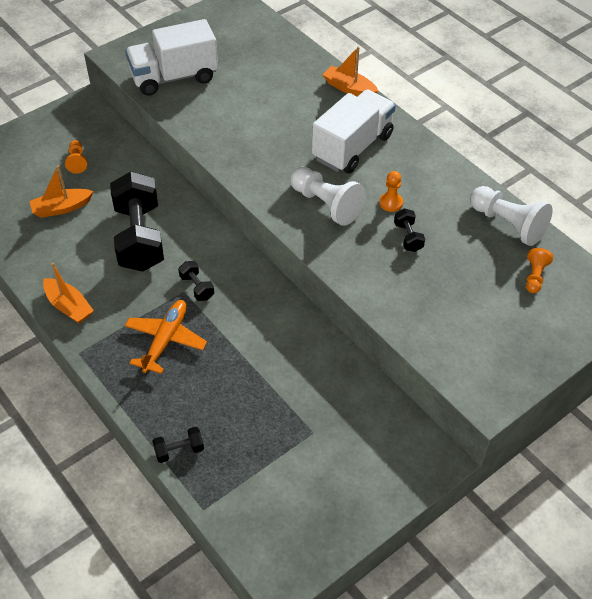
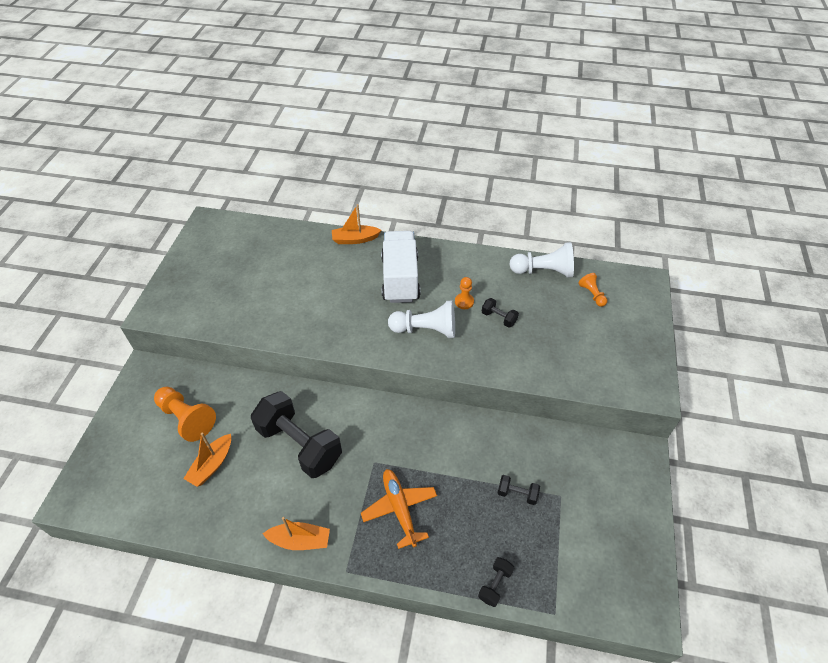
camera: 40 degrees left, 0 degrees up
(77, 162) = (187, 418): orange pawn -> orange pawn, size x1.85
(174, 77) = (218, 303): white truck -> none
(197, 287) = (380, 451): black dumbbell -> black dumbbell (517, 494)

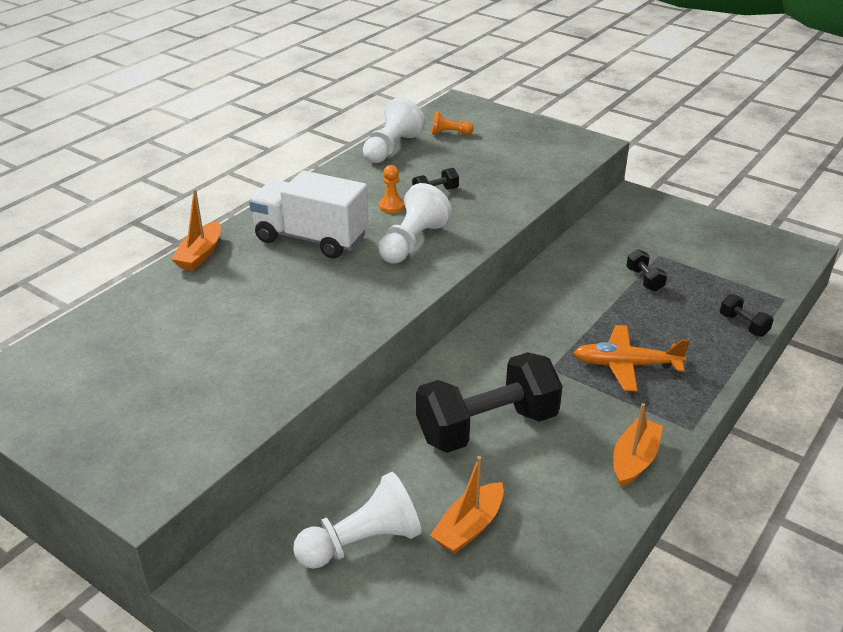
camera: 65 degrees left, 15 degrees down
(187, 418) = (362, 542): orange pawn -> white pawn
(212, 465) = (469, 527): orange boat -> orange boat turned 75 degrees clockwise
(517, 494) = (644, 280): black dumbbell -> black dumbbell turned 60 degrees counterclockwise

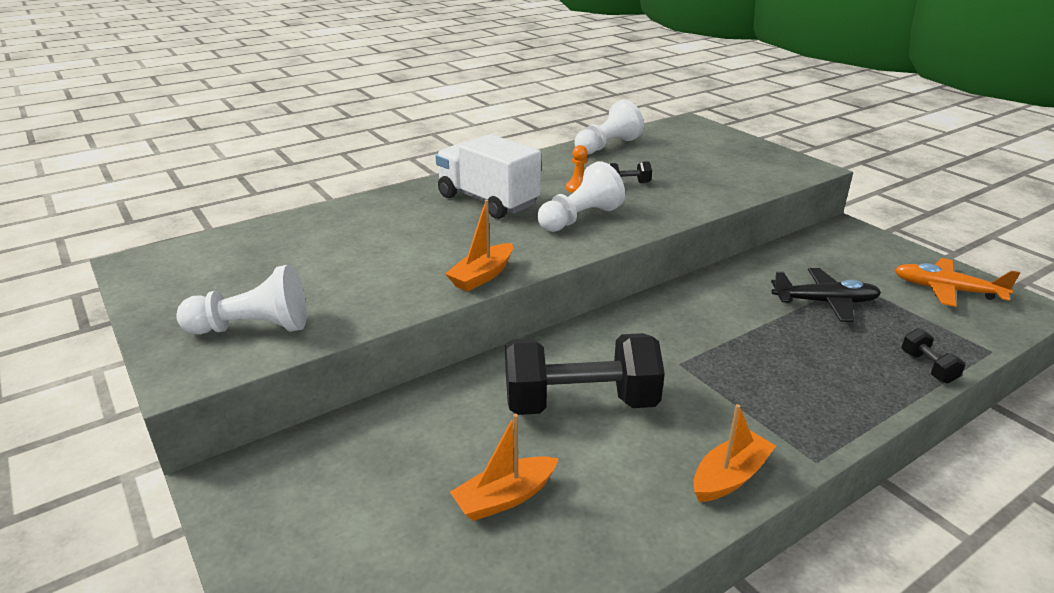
camera: 20 degrees right, 5 degrees down
(200, 254) = (384, 197): orange boat -> orange boat (482, 276)
(362, 542) = (387, 482): white pawn -> white pawn (253, 328)
(449, 133) = (668, 142): orange pawn -> none
(626, 365) = (765, 378): orange plane -> orange plane (946, 290)
(644, 280) = (825, 302): black dumbbell -> black plane

